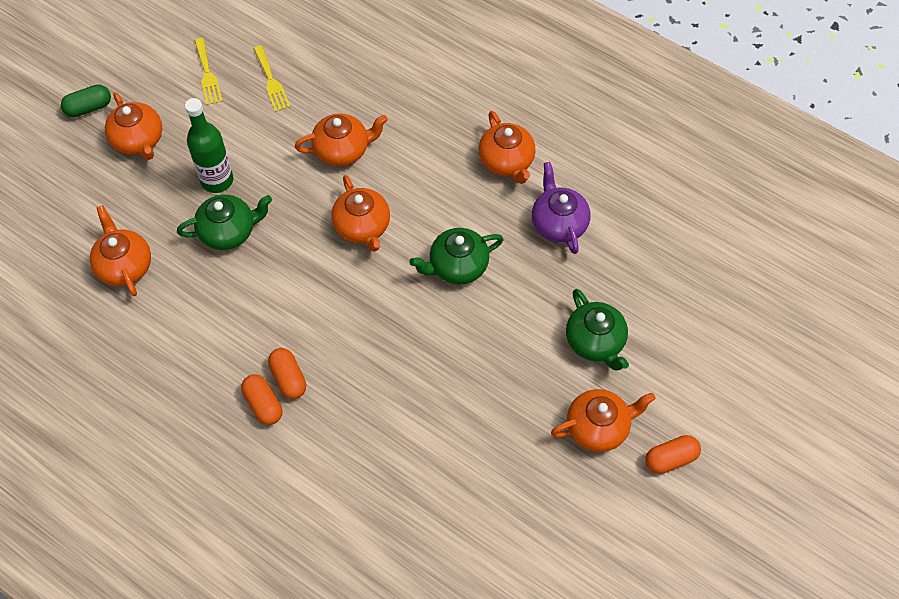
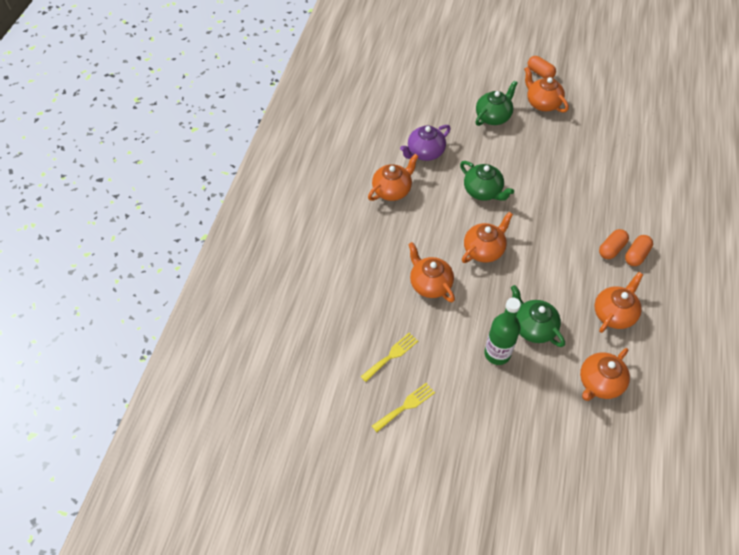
camera: 110 degrees left, 5 degrees down
(89, 108) = (482, 486): green capsule -> none
(139, 140) = (492, 428): orange teapot -> orange teapot (614, 314)

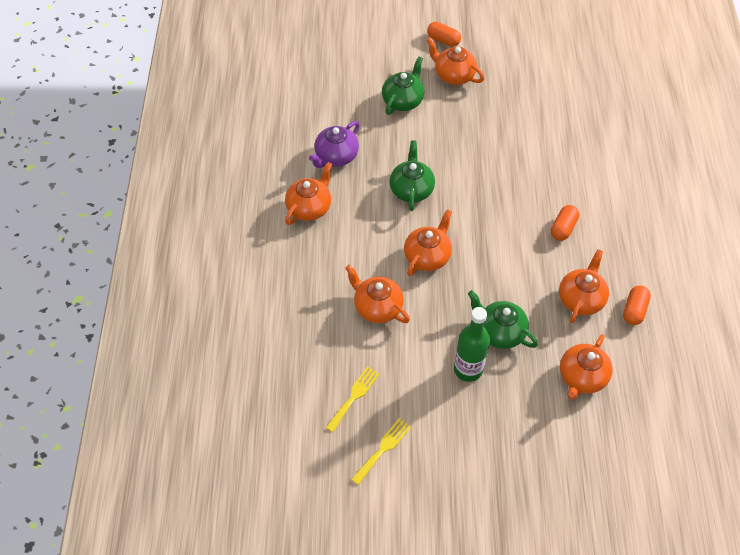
camera: 15 degrees left, 0 degrees up
(483, 191) = (411, 189): green teapot -> green teapot turned 120 degrees counterclockwise
(636, 255) = (590, 230): orange capsule -> orange capsule (634, 310)

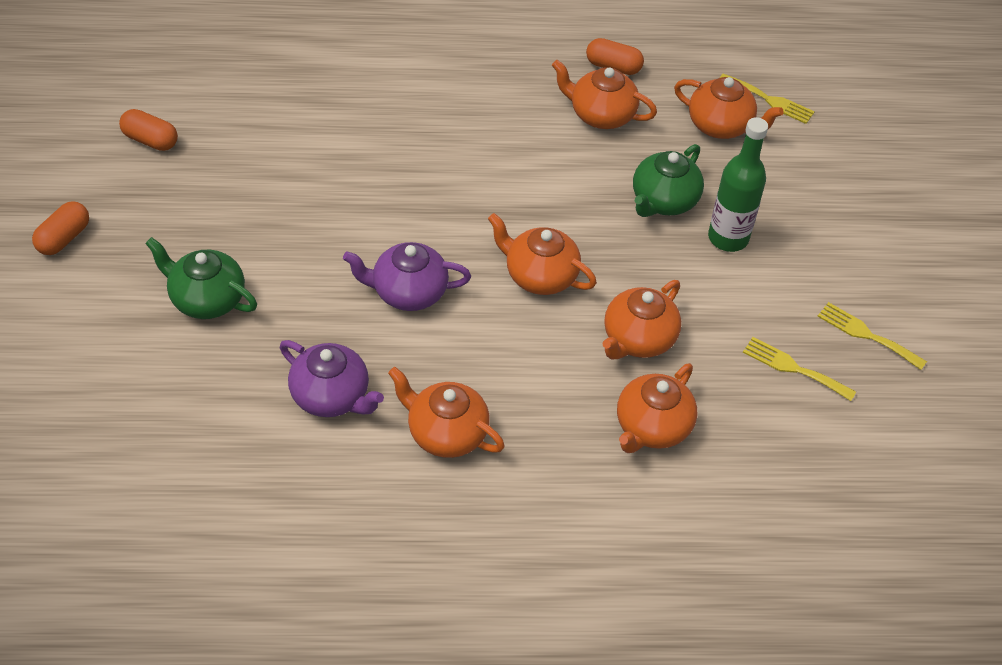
camera: 95 degrees left, 5 degrees down
(411, 189) = (408, 292): green teapot -> purple teapot
(453, 75) = (155, 228): orange teapot -> orange teapot (652, 427)
(563, 228) = (482, 121): orange capsule -> orange capsule (150, 140)
(616, 416) = (769, 100): none -> yellow fork

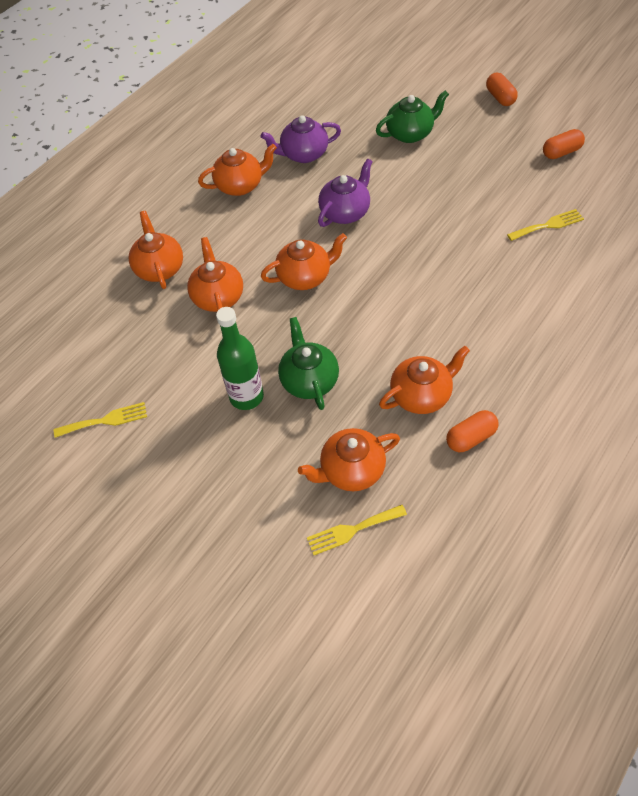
camera: 135 degrees right, 5 degrees up
(793, 368) = (125, 361): yellow fork -> yellow fork (548, 225)

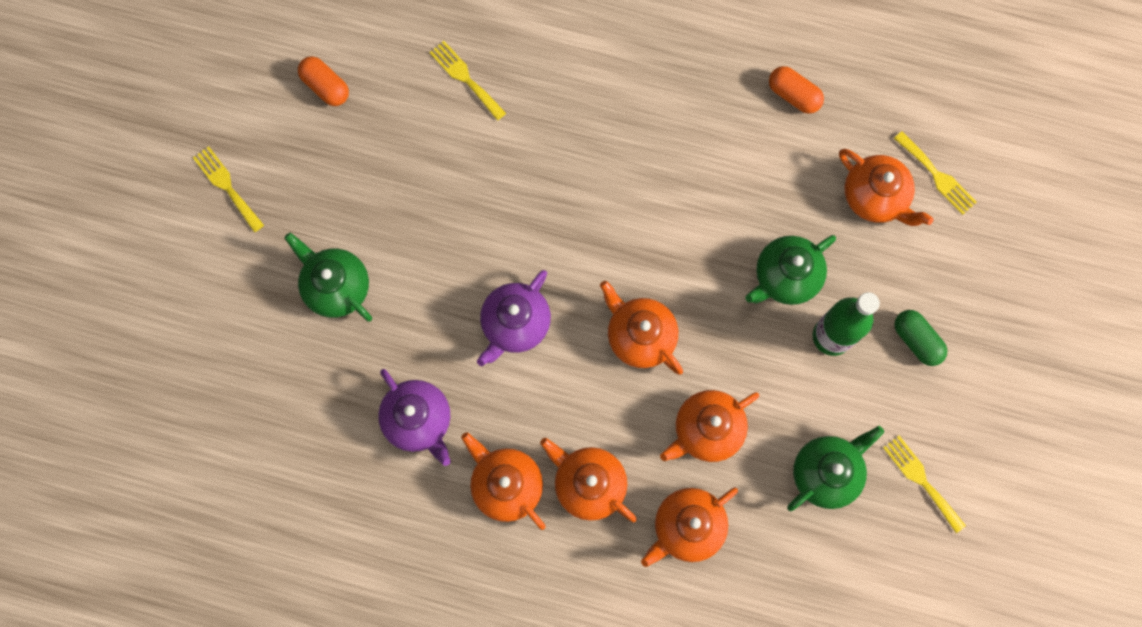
camera: 115 degrees left, 20 degrees up
(148, 359) = (826, 472): none -> green teapot
(213, 457) = (916, 340): none -> green capsule
(345, 212) = (515, 324): purple teapot -> purple teapot turned 75 degrees counterclockwise
(421, 395) = (760, 155): orange teapot -> orange teapot (588, 484)
(500, 97) = (227, 186): orange capsule -> yellow fork

